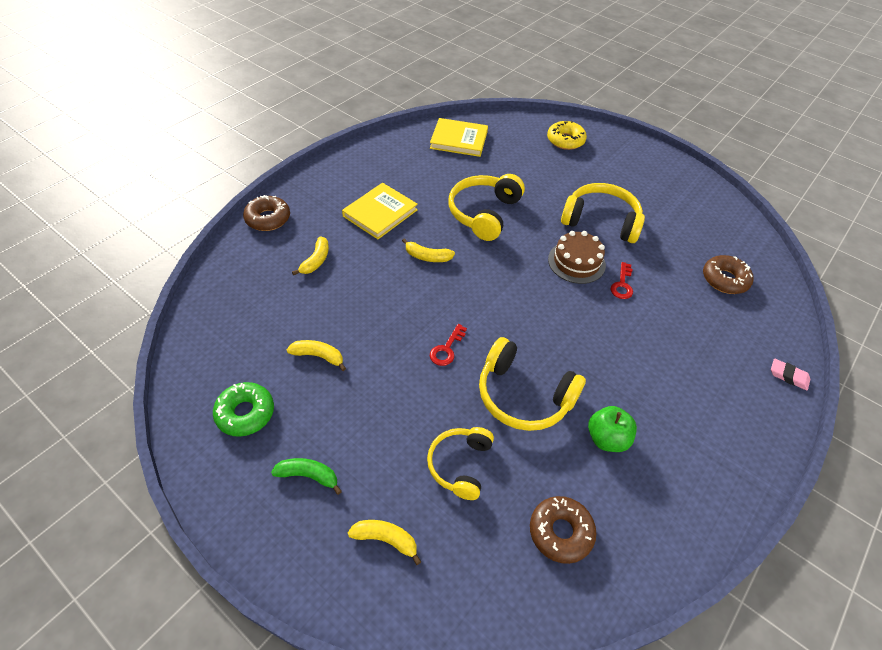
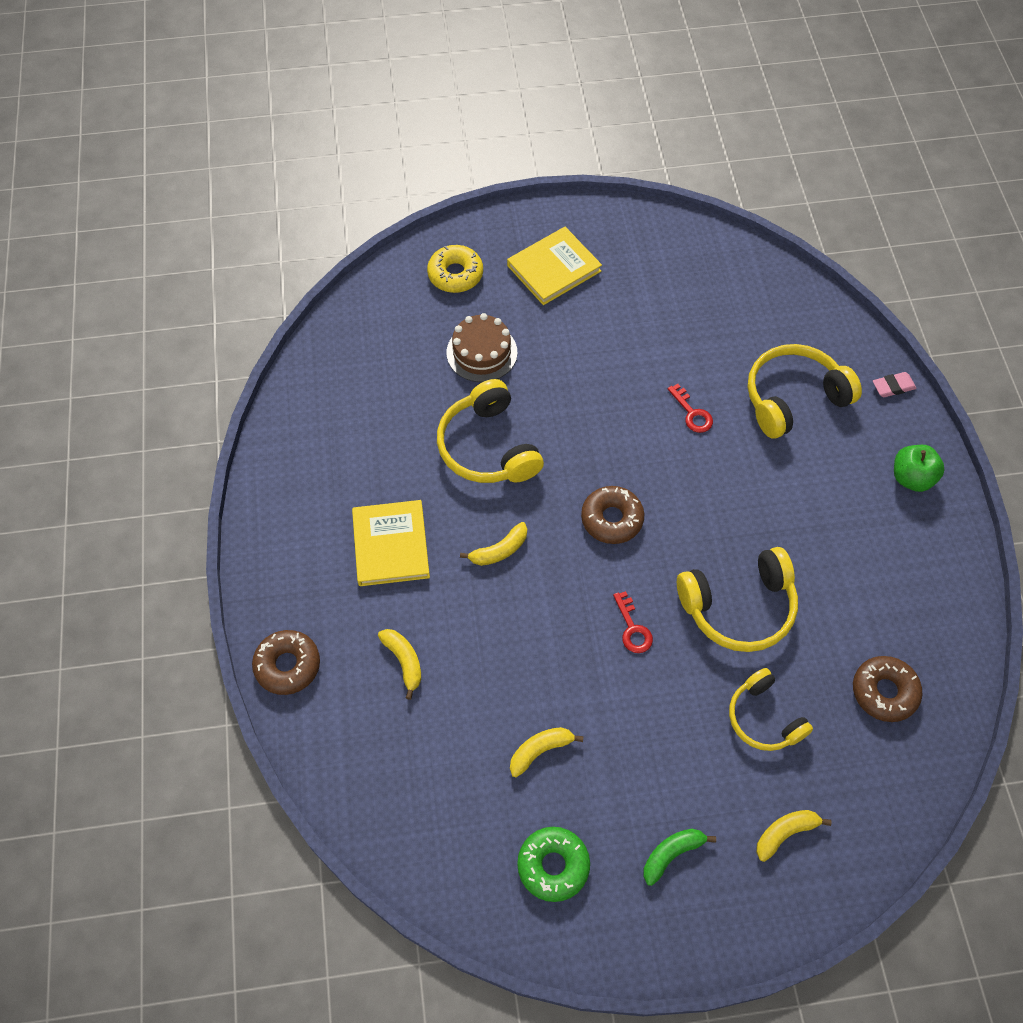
camera: 45 degrees left, 10 degrees up
(459, 140) = (349, 373): yellow book -> yellow book (554, 268)
(576, 262) = (631, 425): brown cake -> brown cake (481, 352)
(601, 221) = (600, 354): yellow headphones -> yellow headphones (793, 398)
(607, 438) = (834, 580): green apple -> green apple (911, 478)
(724, 279) = (761, 326): brown donut -> brown donut (612, 519)

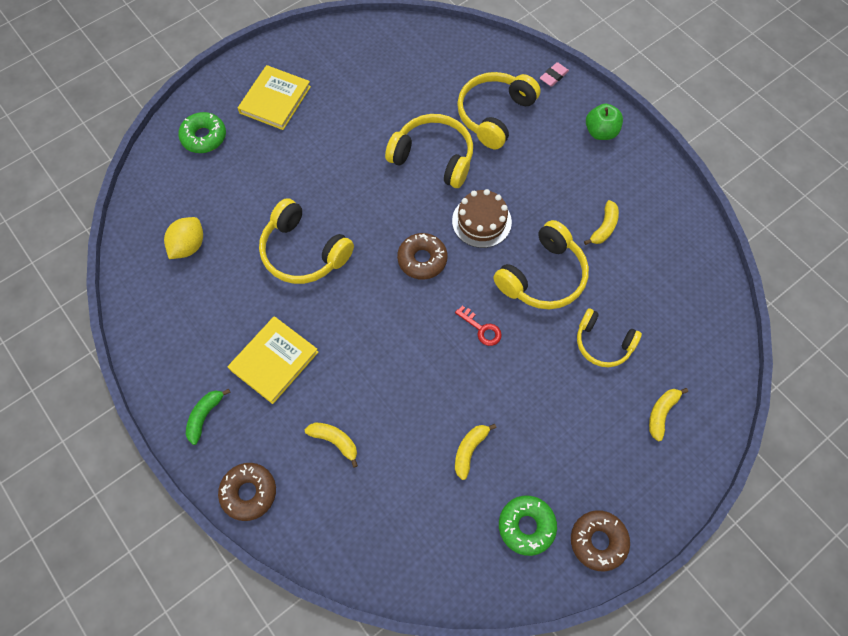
camera: 30 degrees left, 5 degrees up
(374, 382) = (188, 246): none -> yellow lemon
(391, 545) = (274, 361): yellow book -> yellow book turned 75 degrees clockwise
(455, 274) = (204, 137): yellow donut -> green donut
(481, 352) = (258, 185): brown cake -> brown cake (481, 221)
(499, 550) = (356, 323): yellow banana -> yellow banana (604, 227)
(672, 854) = (599, 470): green banana -> green banana (205, 416)
(692, 413) = (433, 157): red key -> yellow headphones
(884, 692) = (666, 284): brown donut -> brown donut (598, 541)

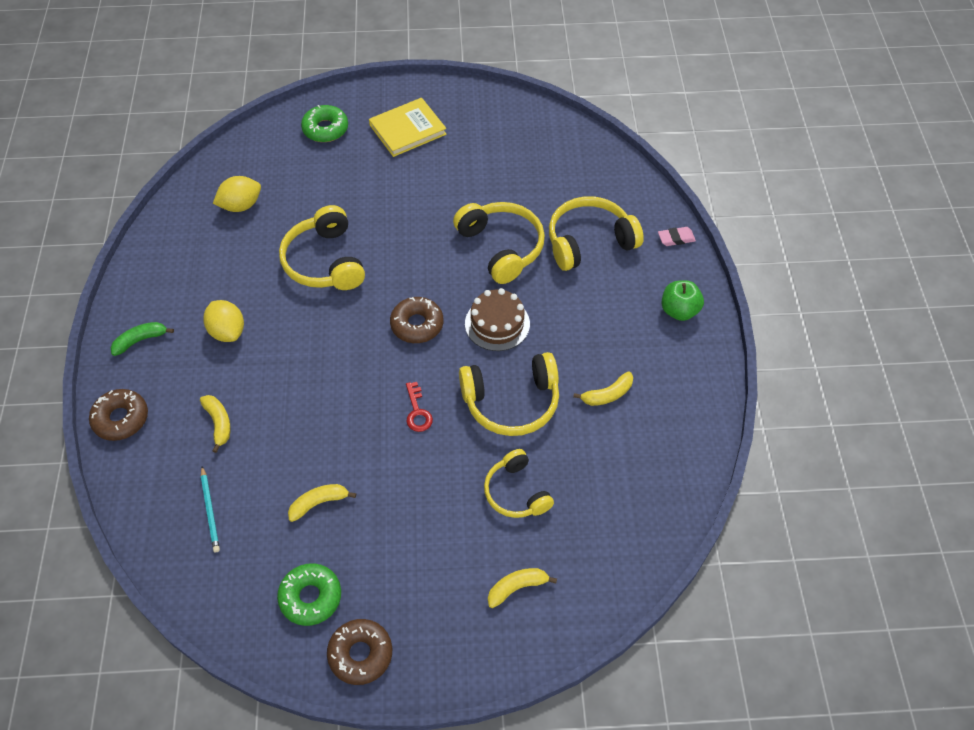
camera: 35 degrees right, 10 degrees down
(274, 361) = (227, 331): yellow book -> yellow lemon
(391, 515) = (210, 511): none -> turquoise pencil

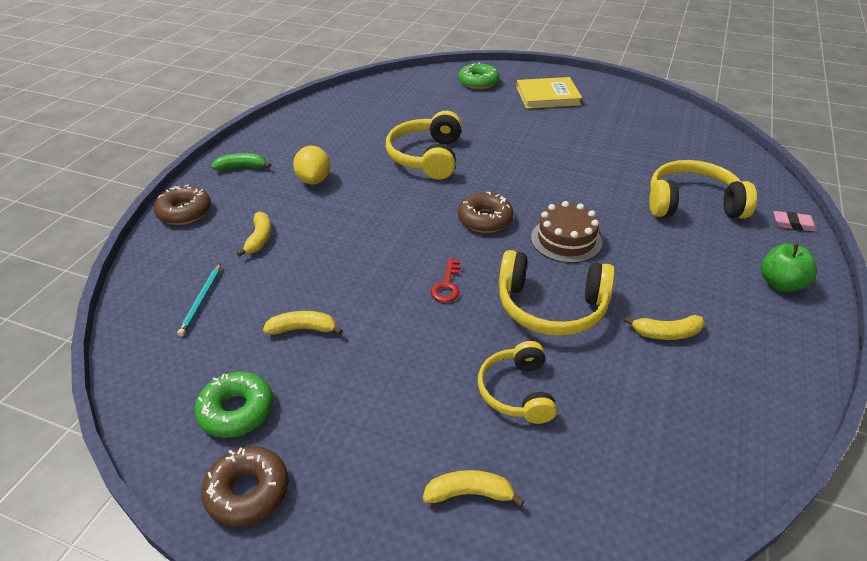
camera: 25 degrees right, 15 degrees down
(241, 205) = (381, 109): yellow lemon -> none
(501, 247) = (597, 186): yellow headphones -> none

